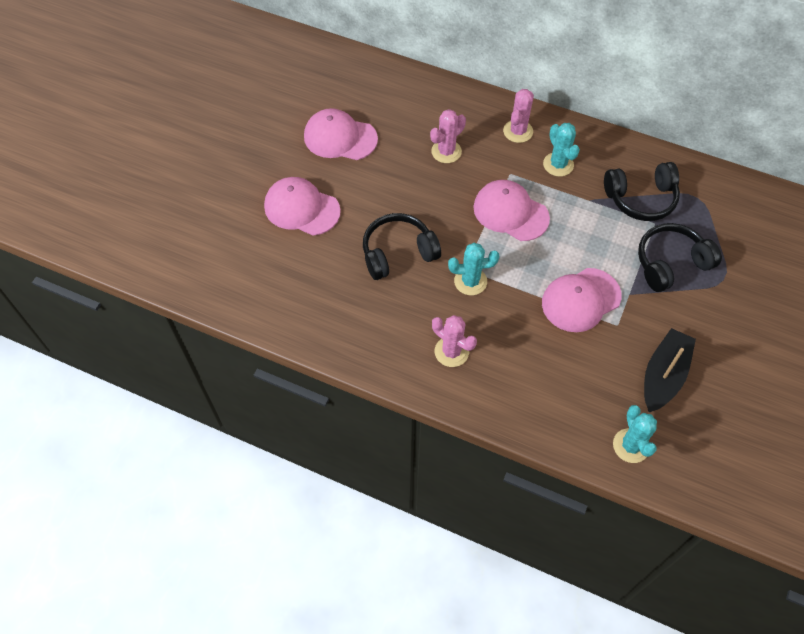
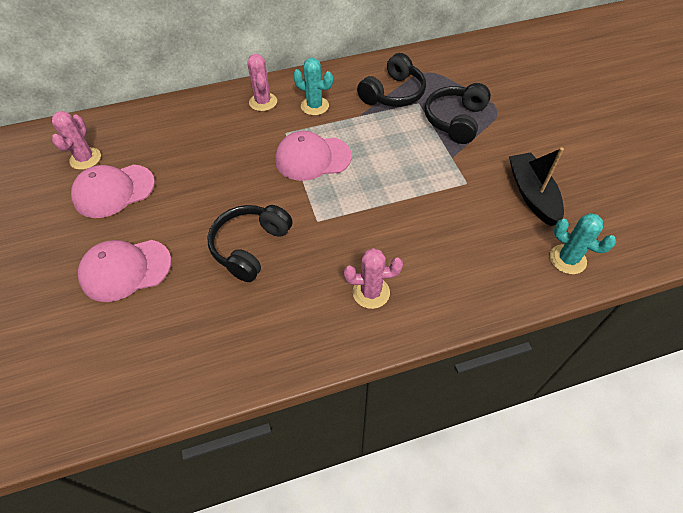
camera: 40 degrees left, 5 degrees down
(446, 151) = (219, 147): pink cactus -> pink cactus (85, 159)
(470, 281) = (331, 227): turquoise cactus -> none
(581, 300) = (425, 184): pink cap -> none

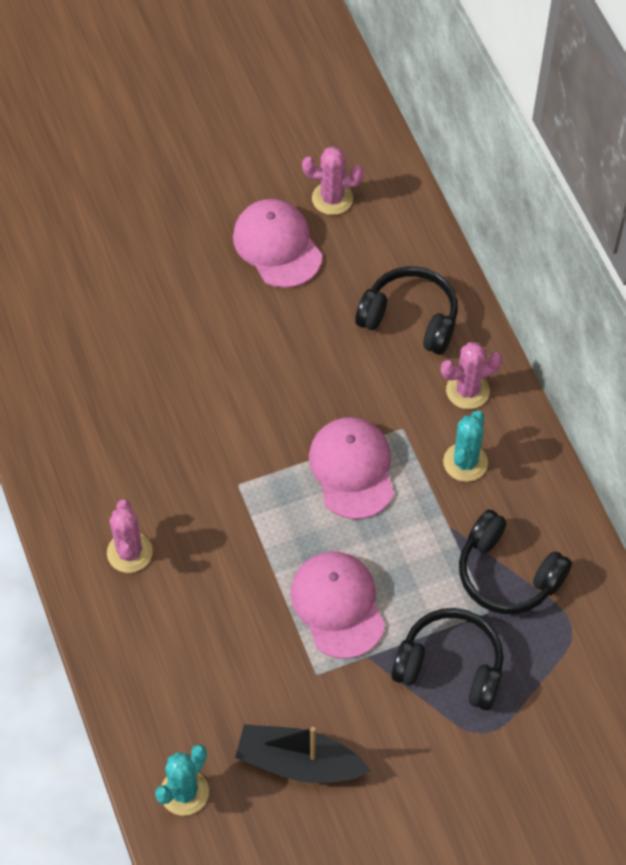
camera: 85 degrees right, 5 degrees up
(125, 270) = (157, 290): pink cap -> pink cap (338, 605)
(250, 247) = (194, 413): black headphones -> black headphones (410, 319)
(532, 194) = (298, 762): black boat -> black boat turned 150 degrees counterclockwise

